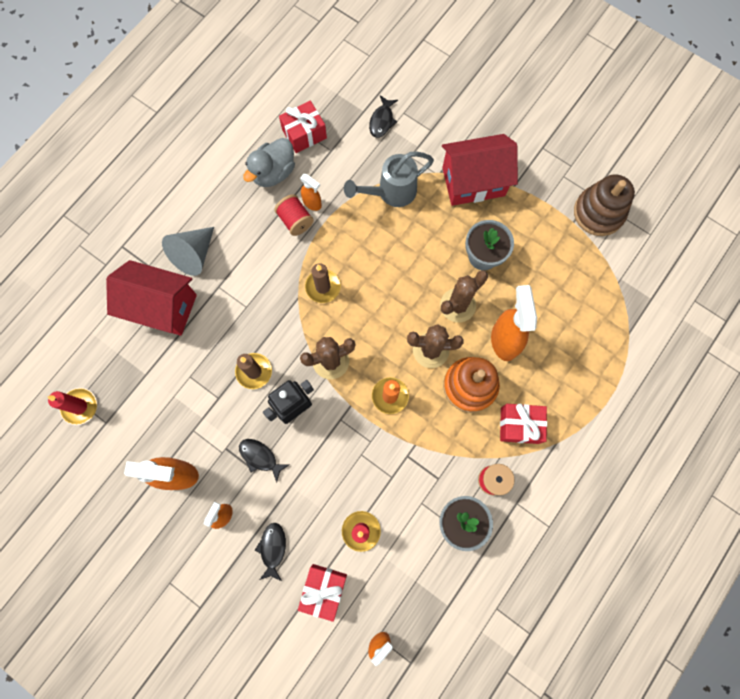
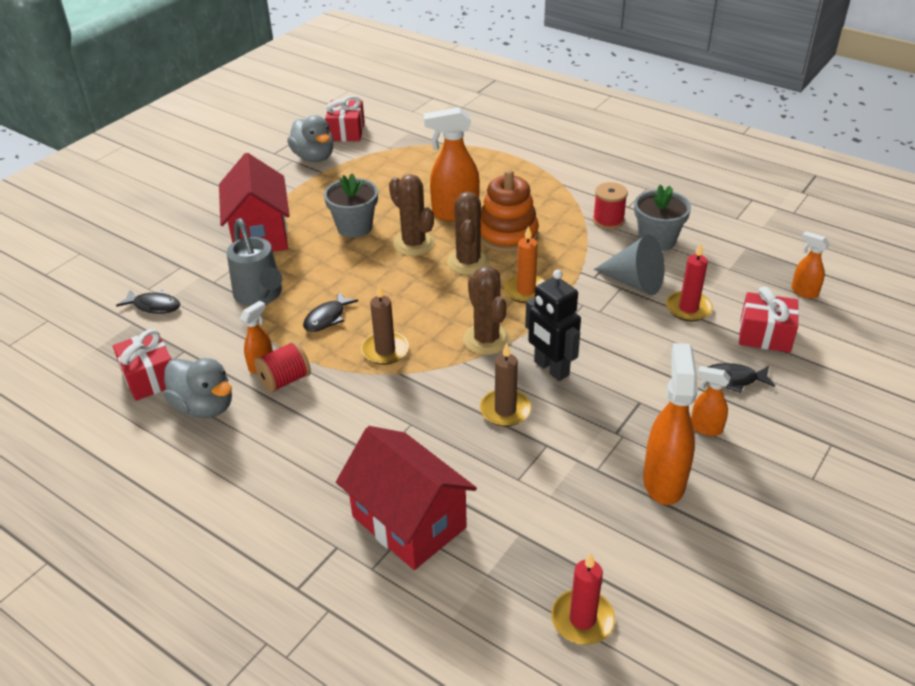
camera: 90 degrees left, 35 degrees down
(162, 307) = (409, 522): red house -> red house turned 60 degrees counterclockwise
(194, 255) = (324, 489): grey cone -> grey cone (634, 282)
(260, 457) = (621, 397): black fish -> black fish (327, 318)
(519, 425) = (547, 204): red gift -> red gift (346, 132)
(598, 213) = (314, 157): brown stacking toy -> grey duck

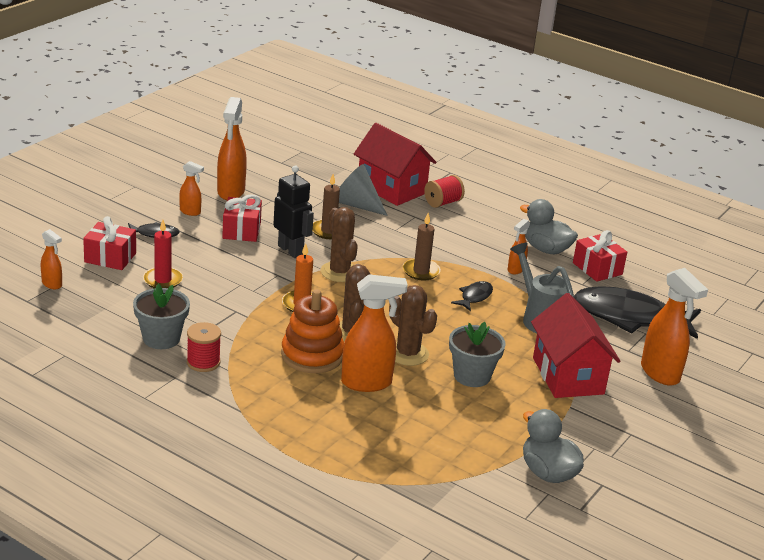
camera: 175 degrees right, 10 degrees down
(154, 306) = (629, 317): black fish -> black fish, size x2.27
(164, 243) = (660, 373): none -> orange spray bottle
(285, 380) = (493, 259): red spool -> red spool (442, 203)
(346, 132) = (518, 514): red gift -> red gift (241, 230)
(582, 619) = (296, 152): red candle -> none
(634, 282) = (200, 303): grey cone -> grey cone (356, 205)

